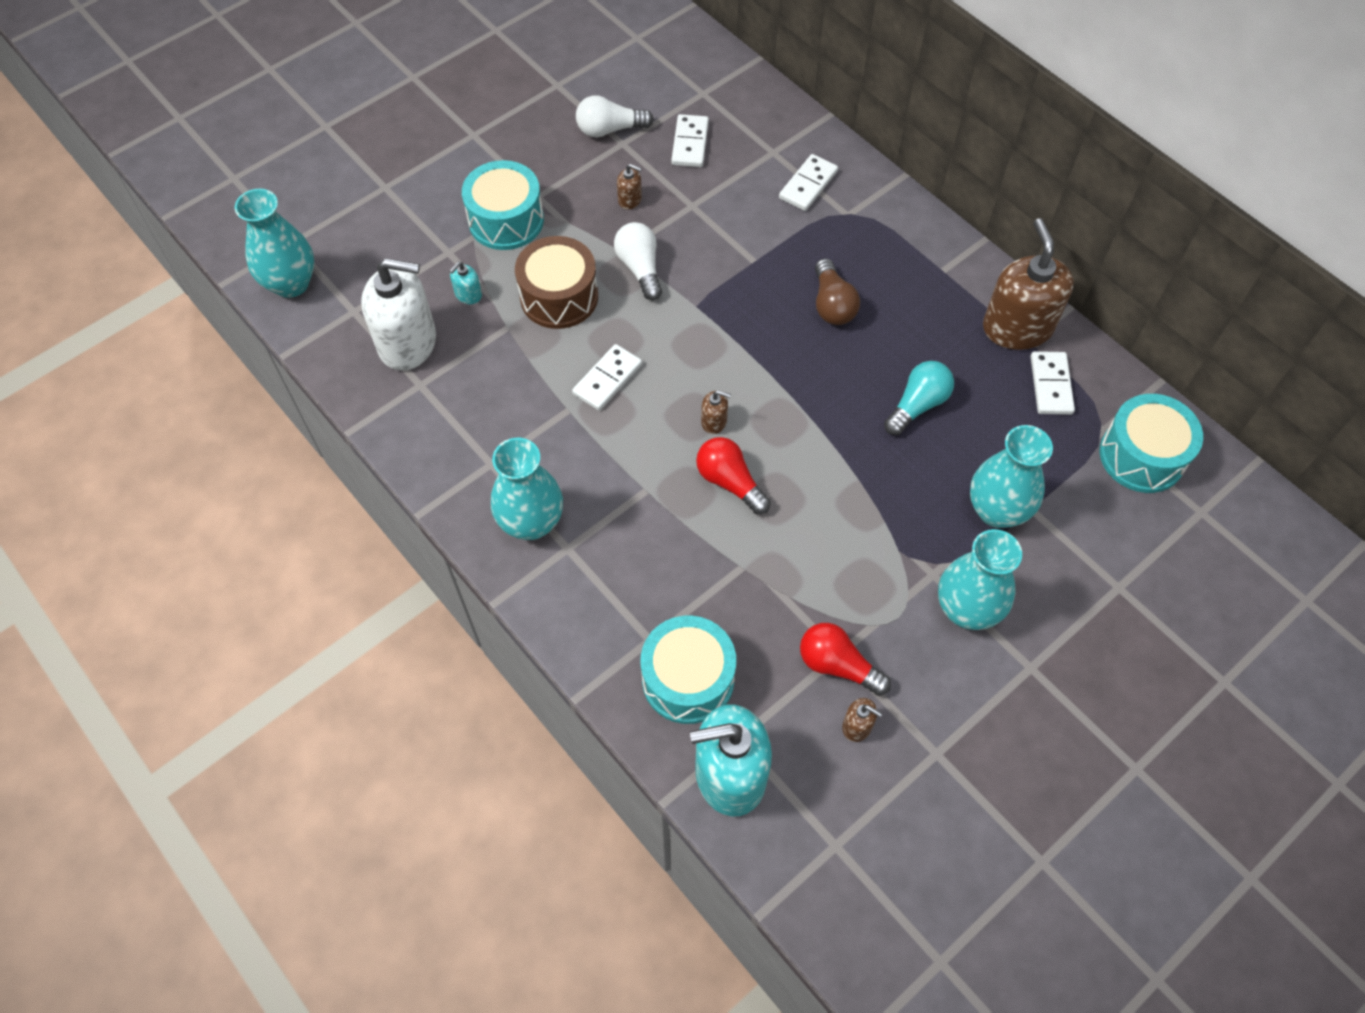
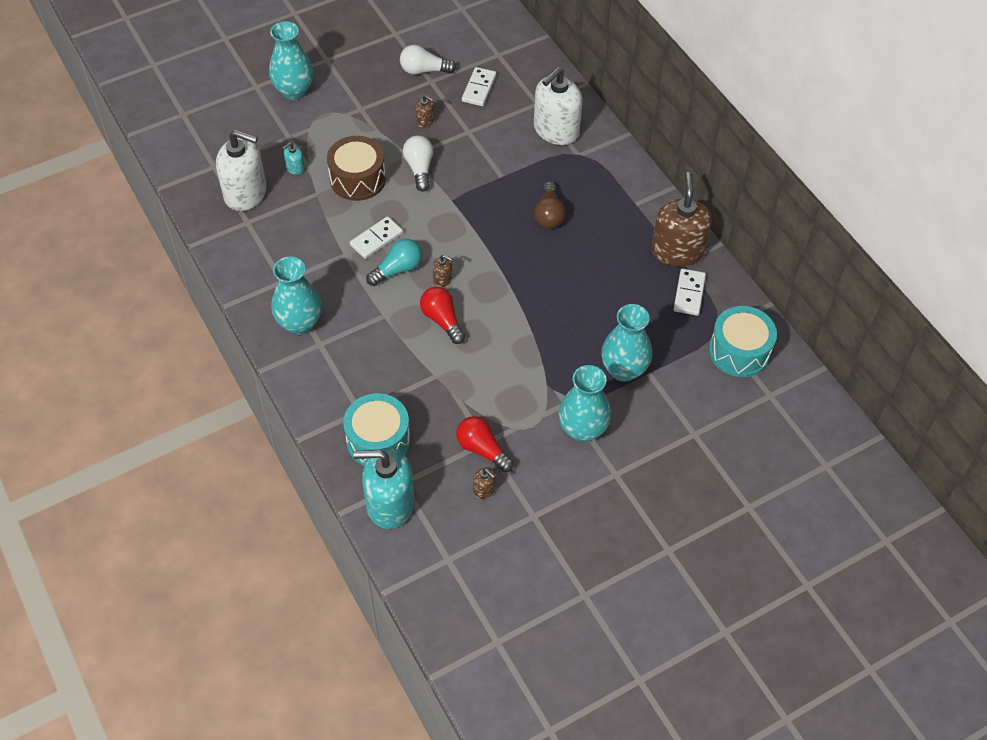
camera: 10 degrees right, 5 degrees down
(291, 283) = (176, 141): turquoise vase -> turquoise vase (294, 91)
(506, 220) = (334, 122): turquoise drum -> none
(808, 185) = (556, 130): white domino -> white soap dispenser
(917, 405) = (589, 291): turquoise light bulb -> turquoise light bulb (397, 269)

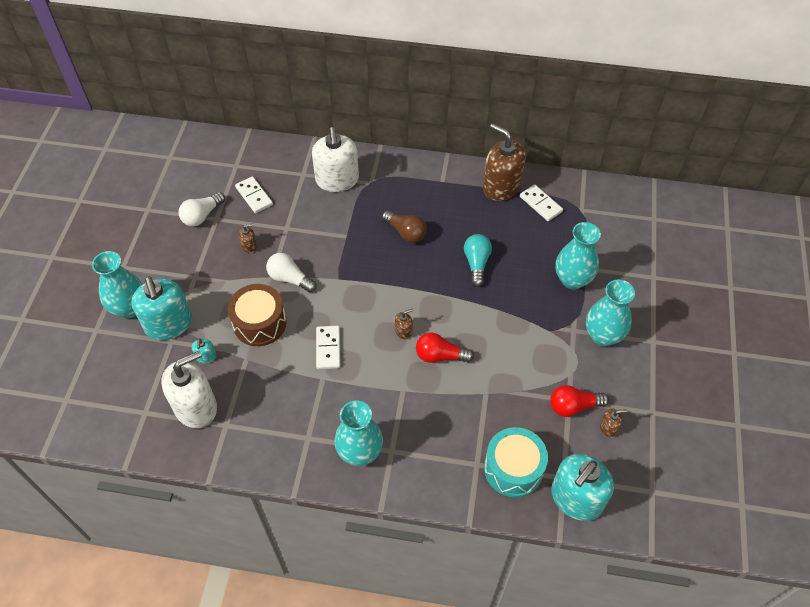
camera: 50 degrees left, 0 degrees up
(302, 124) = (168, 324): none -> turquoise soap dispenser
(397, 269) = (369, 353): turquoise light bulb -> turquoise light bulb (476, 263)
(739, 351) = (608, 210): turquoise drum -> none

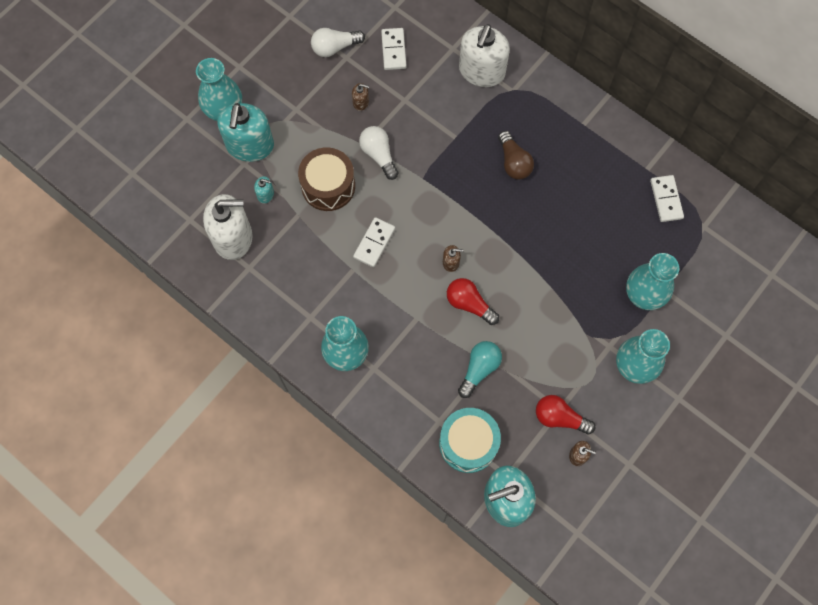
camera: 30 degrees right, 15 degrees up
(206, 356) = (265, 194): turquoise soap dispenser -> turquoise soap dispenser turned 105 degrees counterclockwise
(476, 263) = (561, 230): turquoise light bulb -> turquoise light bulb (479, 369)
(501, 187) = (638, 160): brown soap dispenser -> none

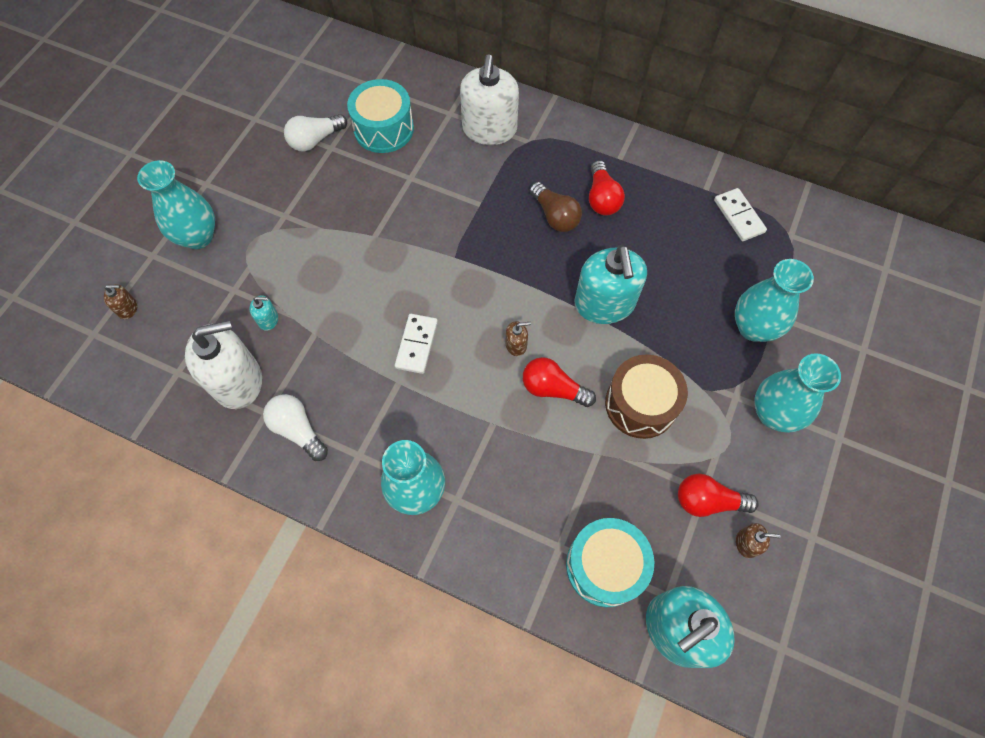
camera: 15 degrees left, 5 degrees down
(250, 145) = (237, 267): turquoise soap dispenser -> turquoise soap dispenser (604, 304)
(328, 186) = (343, 292): brown drum -> brown drum (640, 404)
(361, 102) = (360, 191): brown soap dispenser -> brown soap dispenser (127, 308)
(379, 155) = (396, 243): white light bulb -> white light bulb (298, 430)
(393, 50) = (384, 129): white domino -> turquoise drum
(479, 369) = (589, 466): turquoise light bulb -> none
(557, 156) = (602, 198): none -> red light bulb

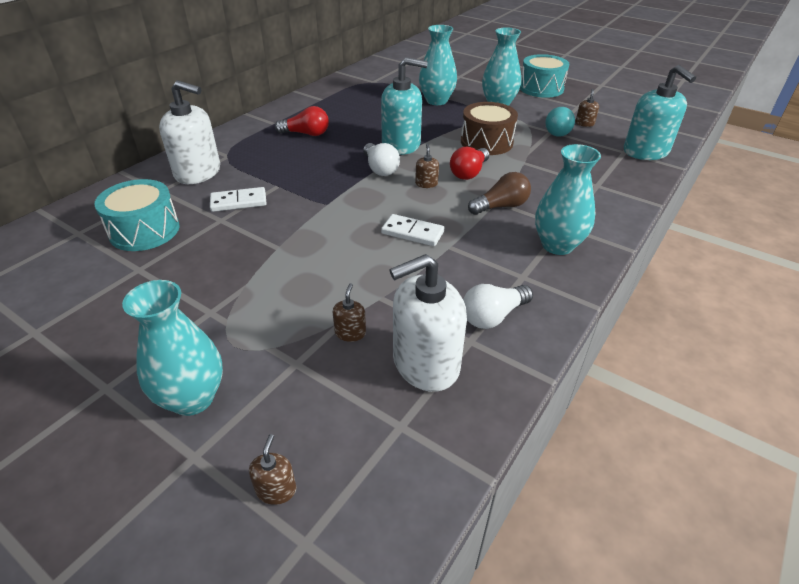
camera: 80 degrees left, 25 degrees down
(237, 381) = (425, 363): white soap dispenser -> white soap dispenser turned 105 degrees counterclockwise
(268, 319) = (350, 333): turquoise soap dispenser -> brown soap dispenser
(315, 140) = (117, 280): white light bulb -> white light bulb (380, 169)
(555, 216) = (311, 154): brown light bulb -> brown light bulb (501, 206)
(605, 566) = (608, 170): turquoise drum -> turquoise drum (541, 88)
(708, 501) = (557, 131): red light bulb -> turquoise light bulb
(739, 216) = (350, 93): white domino -> white domino (238, 202)

